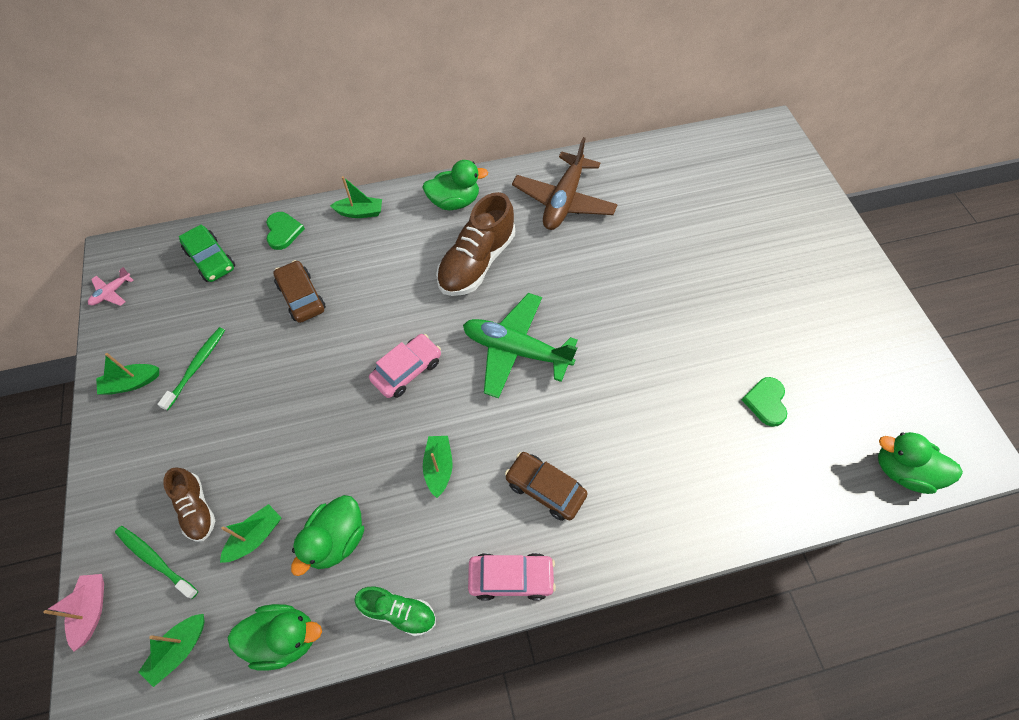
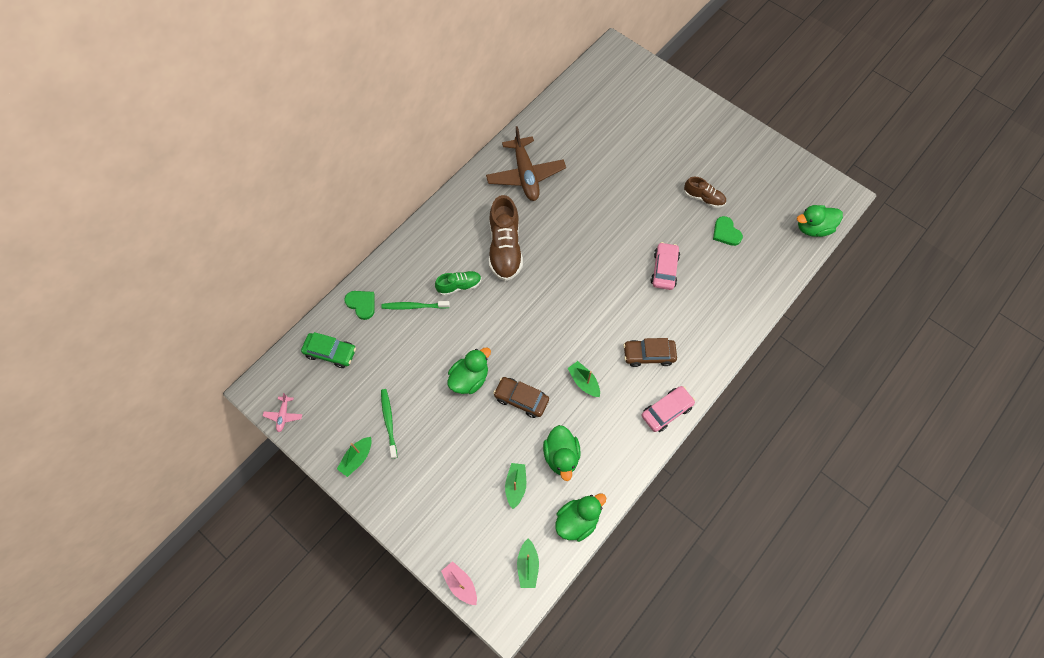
camera: 35 degrees left, 5 degrees up
(155, 560) = (471, 536): green toothbrush -> green toothbrush (413, 306)
(197, 509) = (468, 495): brown shoe -> brown shoe (703, 198)
(301, 297) = (414, 338): brown car -> brown car (521, 399)
(360, 212) = (401, 260): green boat -> none
(399, 612) = (624, 467): green shoe -> green shoe (459, 286)
(407, 370) = (519, 340): pink car -> pink car (664, 269)
(454, 202) = (457, 216): green duck -> green duck (469, 378)
(516, 350) = (572, 288): green plane -> none

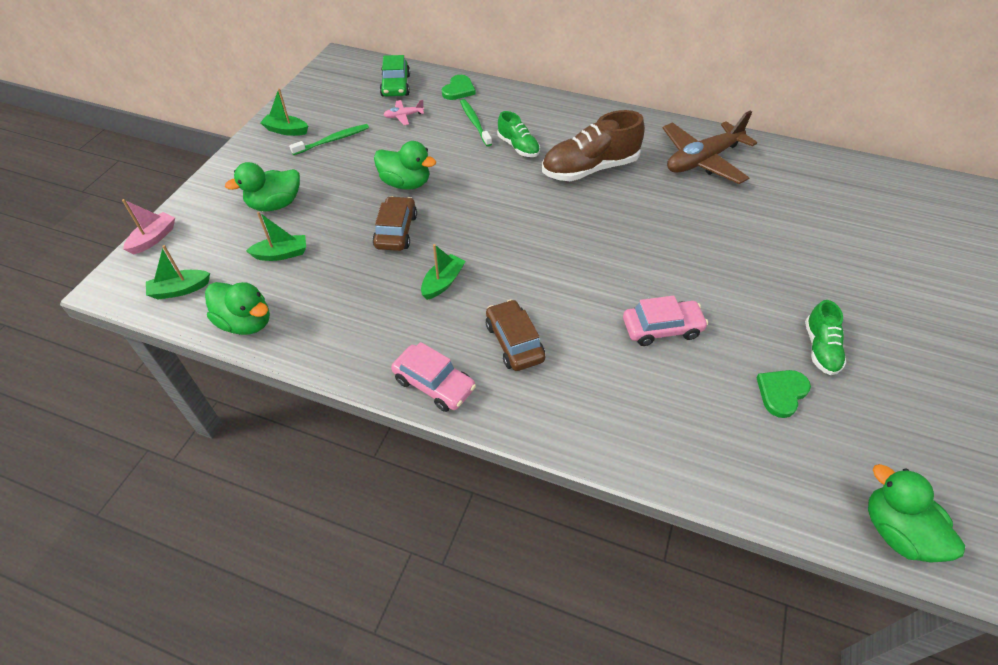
camera: 70 degrees right, 15 degrees down
(283, 415) = (319, 77): pink plane -> pink plane (403, 116)
(561, 456) = (331, 286): green duck -> green duck (275, 204)
(703, 198) = (820, 349): brown shoe -> green shoe

